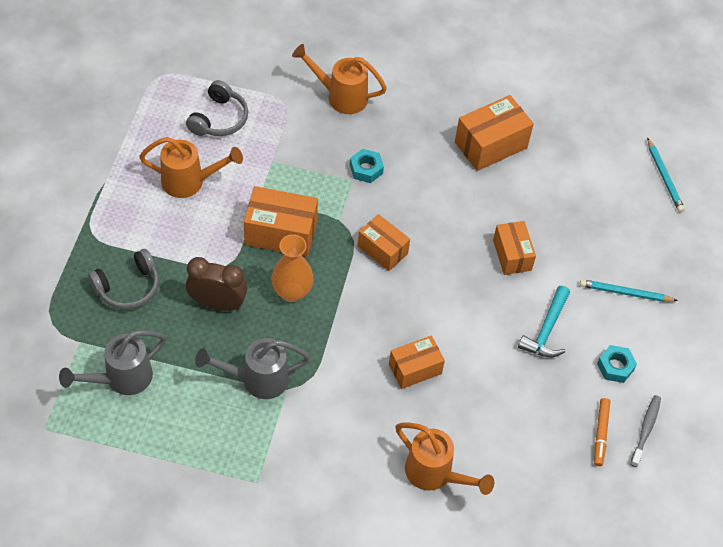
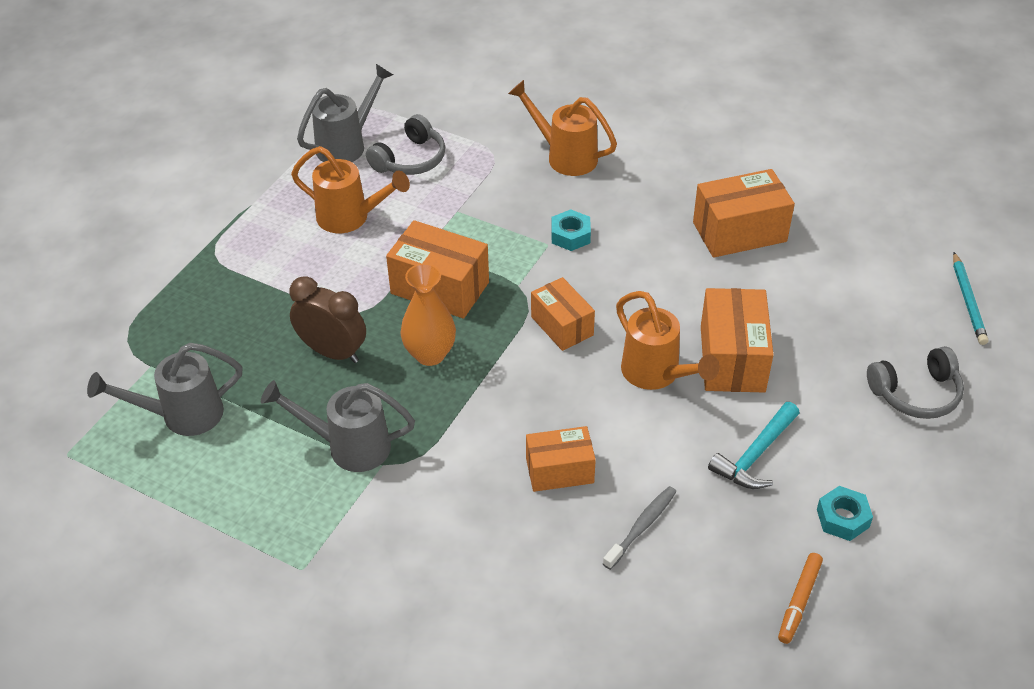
camera: 20 degrees right, 10 degrees down
(128, 287) = (232, 316): grey headphones -> grey headphones (916, 393)
(163, 112) = (347, 145): none -> grey watering can
(435, 474) = (545, 607): orange watering can -> orange watering can (656, 374)
(512, 255) = (732, 358): orange box -> orange box, size x1.52
(625, 293) = (879, 429): turquoise pencil -> none
(645, 430) = (868, 609): grey toothbrush -> grey toothbrush (641, 527)

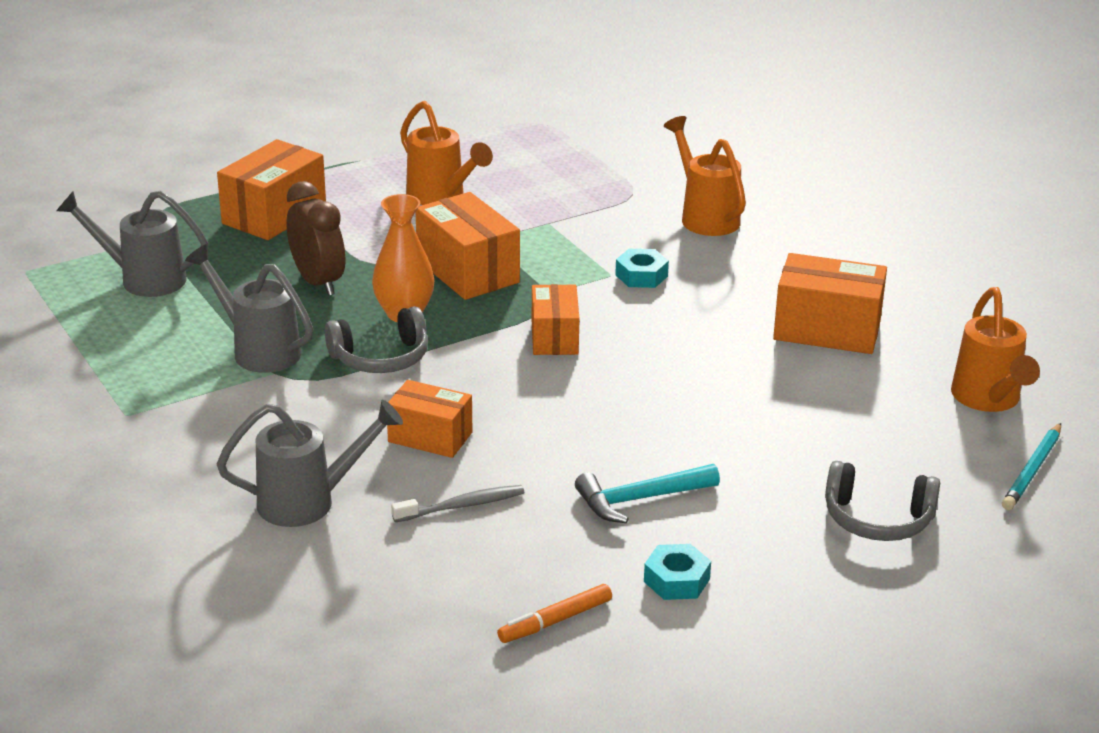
camera: 30 degrees right, 15 degrees down
(347, 145) = (497, 145): grey watering can -> grey watering can (309, 502)
(410, 159) = (545, 173): grey headphones -> grey headphones (381, 358)
(656, 374) = (608, 405): orange watering can -> orange watering can (988, 400)
(732, 358) = (702, 421): orange box -> orange box (274, 214)

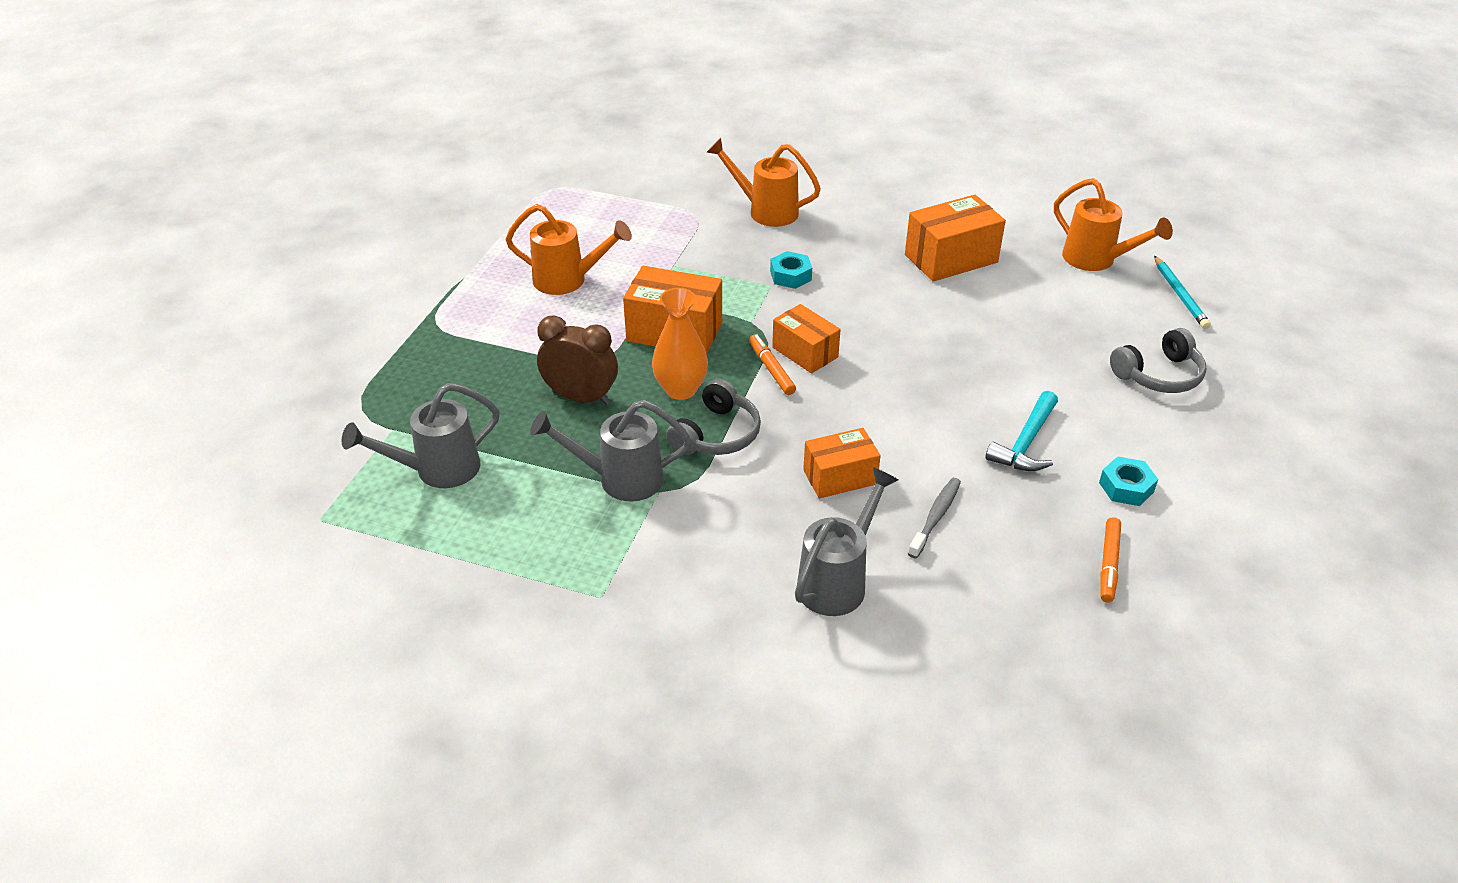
camera: 40 degrees left, 10 degrees up
(274, 214) = (462, 358): orange box -> none
(504, 335) = (771, 369): none -> orange marker

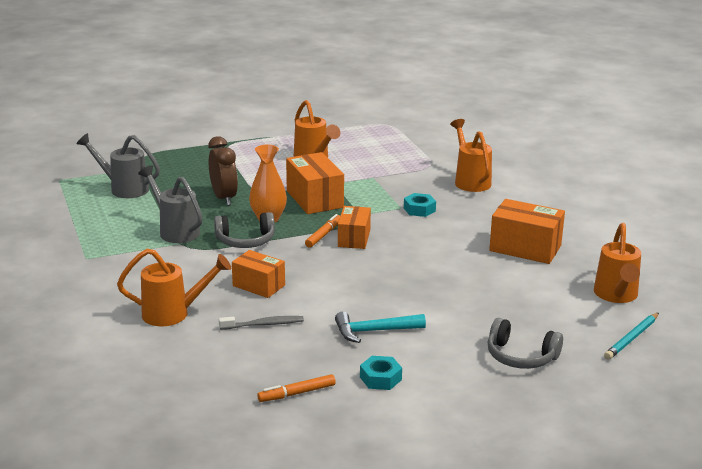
camera: 50 degrees right, 15 degrees down
(838, 580) = (173, 314): grey watering can -> orange watering can

